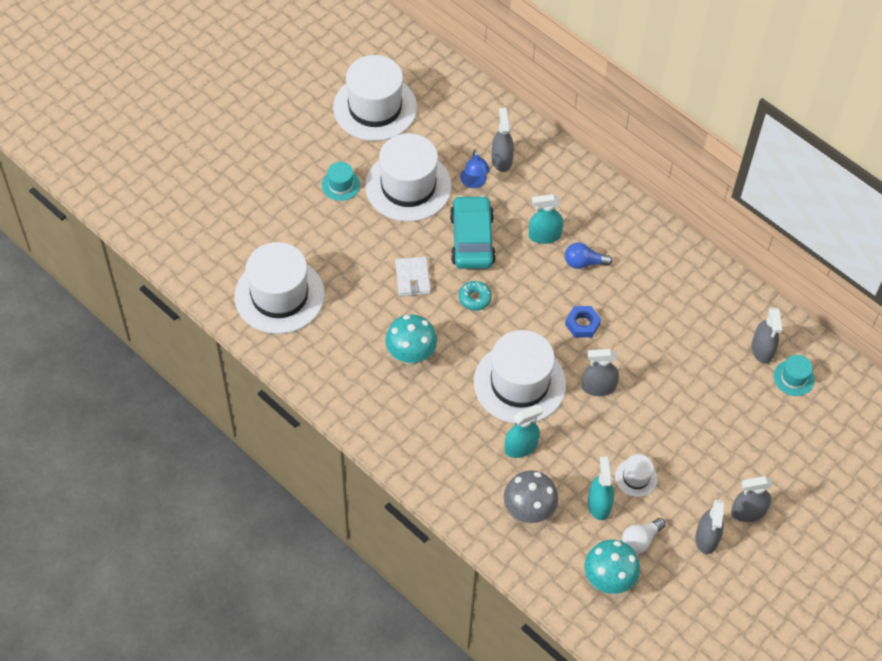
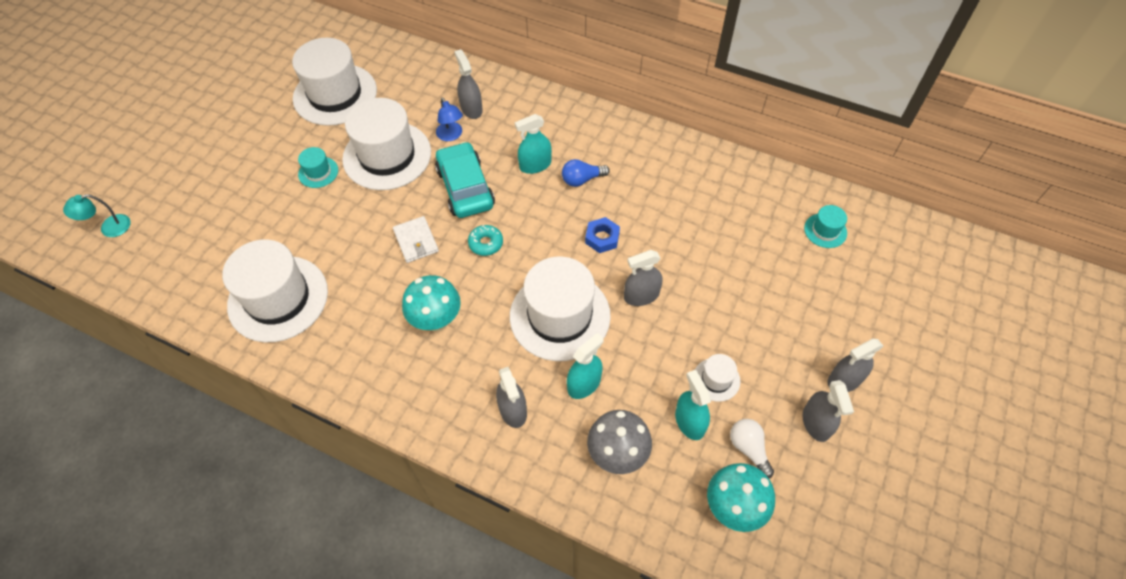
camera: 15 degrees left, 0 degrees up
(145, 187) = (109, 228): none -> turquoise lamp
(640, 540) = (748, 448): white light bulb -> white light bulb turned 120 degrees clockwise
(762, 349) = (784, 212): grey spray bottle -> grey spray bottle (513, 410)

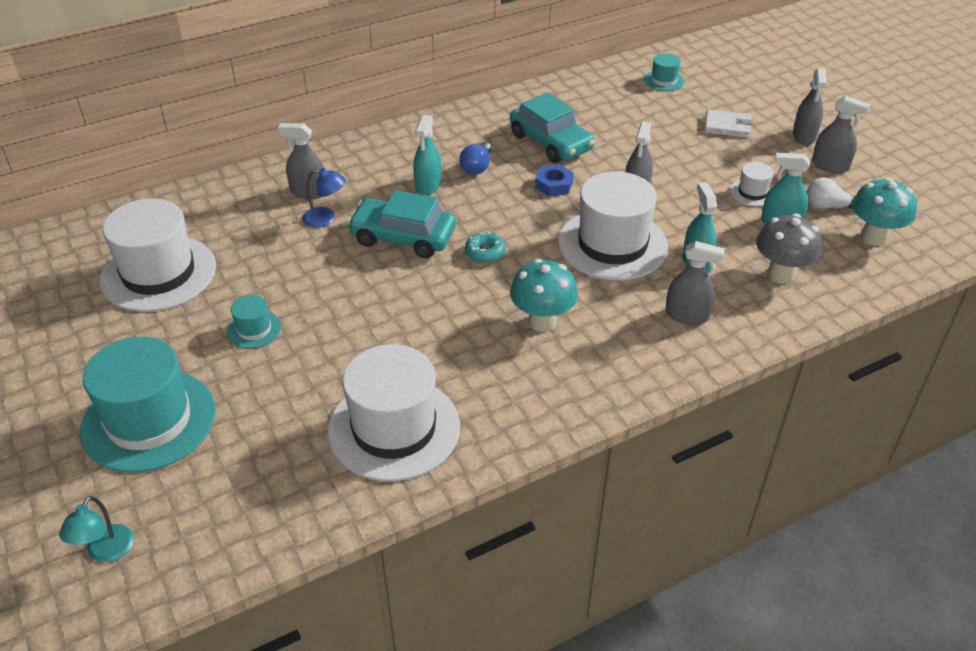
camera: 55 degrees left, 15 degrees down
(212, 177) = (149, 420): none -> turquoise hat
(387, 155) = (296, 271): white hat -> none
(416, 241) = (431, 296): white wallet -> white wallet (727, 126)
(656, 205) = (551, 142): none -> turquoise car

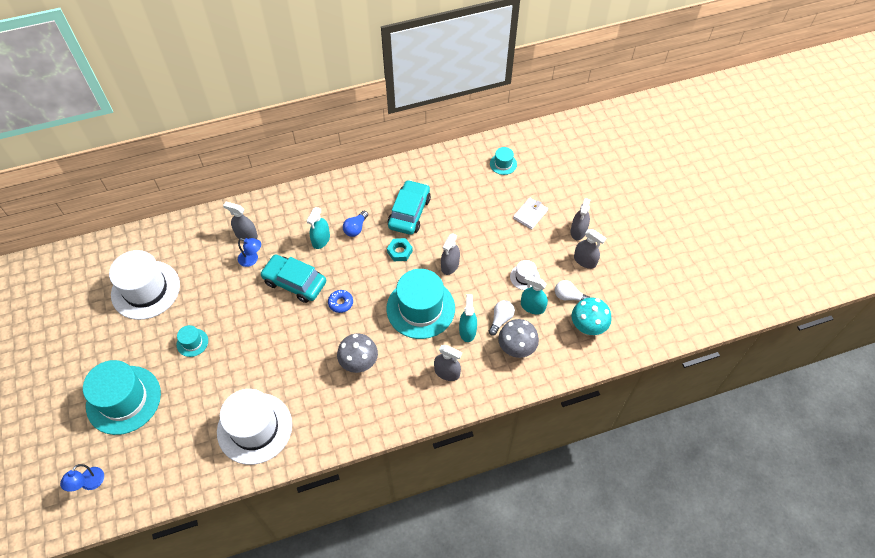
camera: 10 degrees right, 15 degrees up
(106, 552) = (89, 483): turquoise lamp -> blue lamp
(485, 253) = (340, 303): turquoise donut -> blue donut
(542, 322) = (359, 364): turquoise mushroom -> grey mushroom
(551, 142) = (409, 212): turquoise car -> turquoise car turned 135 degrees counterclockwise
(554, 185) = (400, 251): blue nut -> turquoise nut
(612, 244) = (420, 308): white hat -> turquoise hat
(727, 126) = (530, 214): white wallet -> white wallet turned 75 degrees counterclockwise
(740, 243) = (500, 319): none -> white light bulb

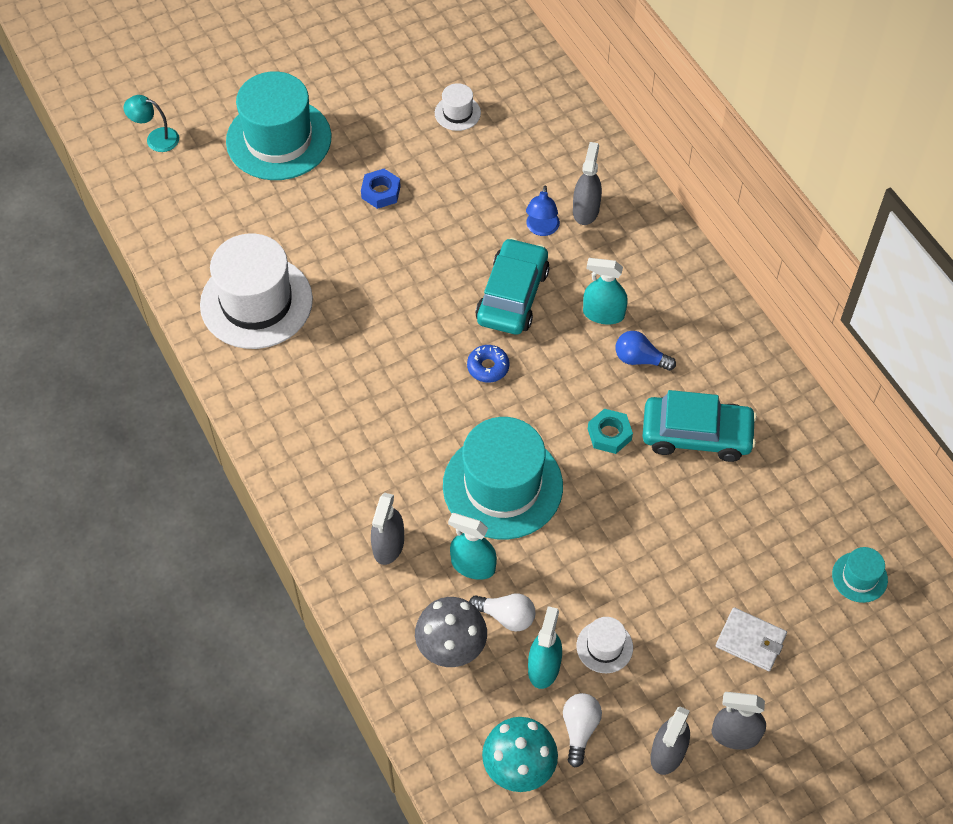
camera: 80 degrees right, 0 degrees up
(89, 483) = (156, 138): blue lamp -> turquoise lamp
(145, 290) = (457, 113): white hat -> white hat, size x0.45
(192, 342) = (381, 192): turquoise hat -> blue nut
(359, 364) = (383, 415): grey mushroom -> none
(450, 265) = (600, 518): grey spray bottle -> none
(467, 331) = (473, 565): turquoise spray bottle -> turquoise spray bottle turned 150 degrees counterclockwise

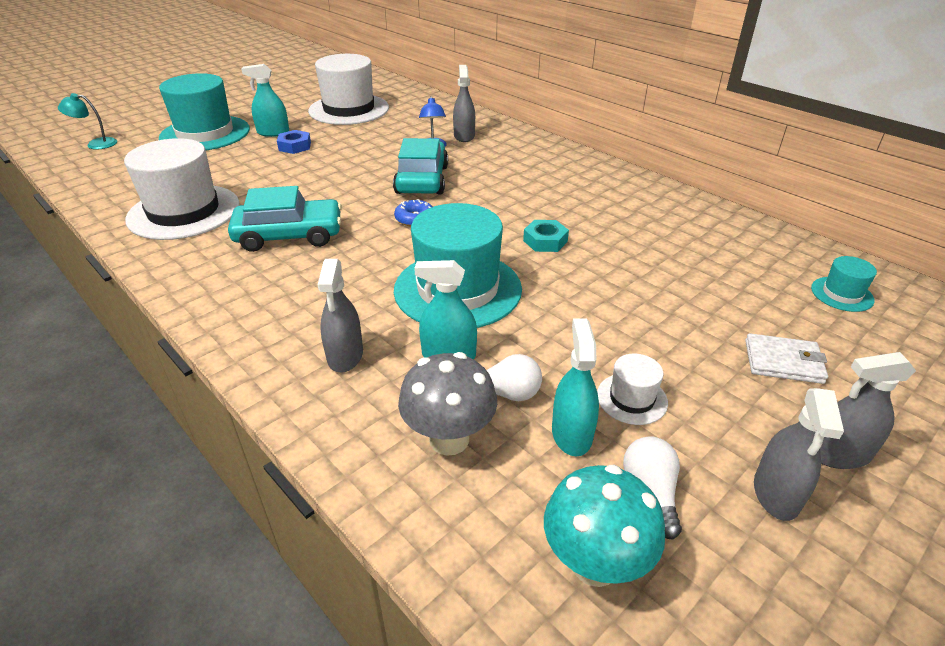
camera: 15 degrees left, 20 degrees down
(457, 113) = (349, 109): white hat -> white hat, size x2.25
(603, 314) = (503, 179): turquoise spray bottle -> turquoise spray bottle (273, 132)
(640, 359) = (547, 197): blue light bulb -> none
(696, 435) = (623, 230): turquoise car -> turquoise car (289, 235)

